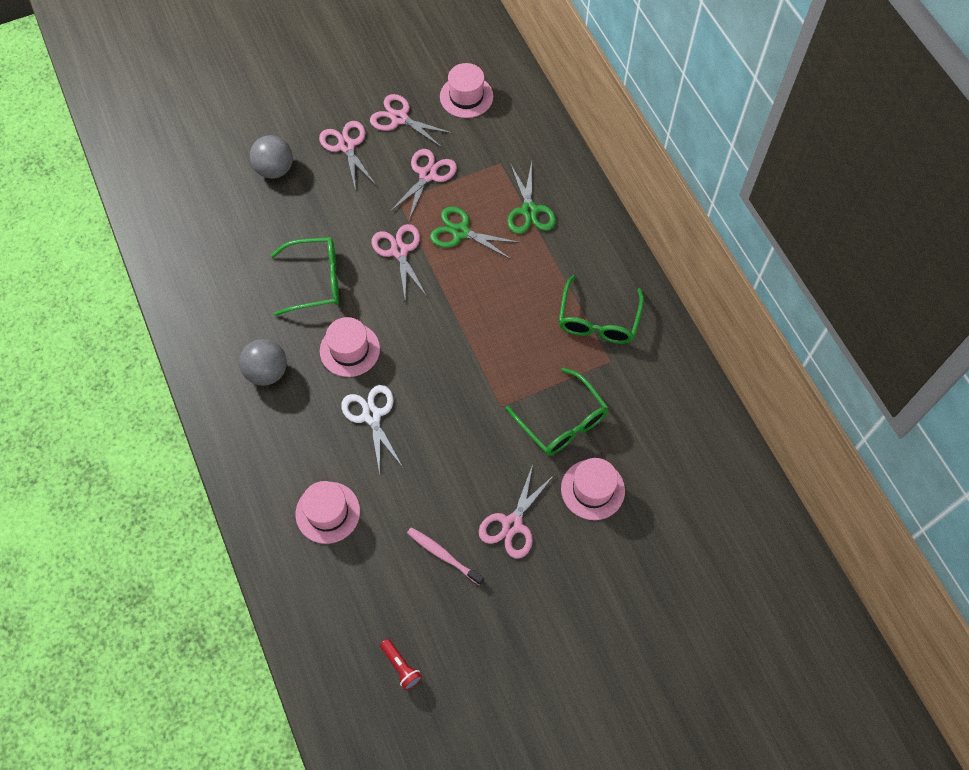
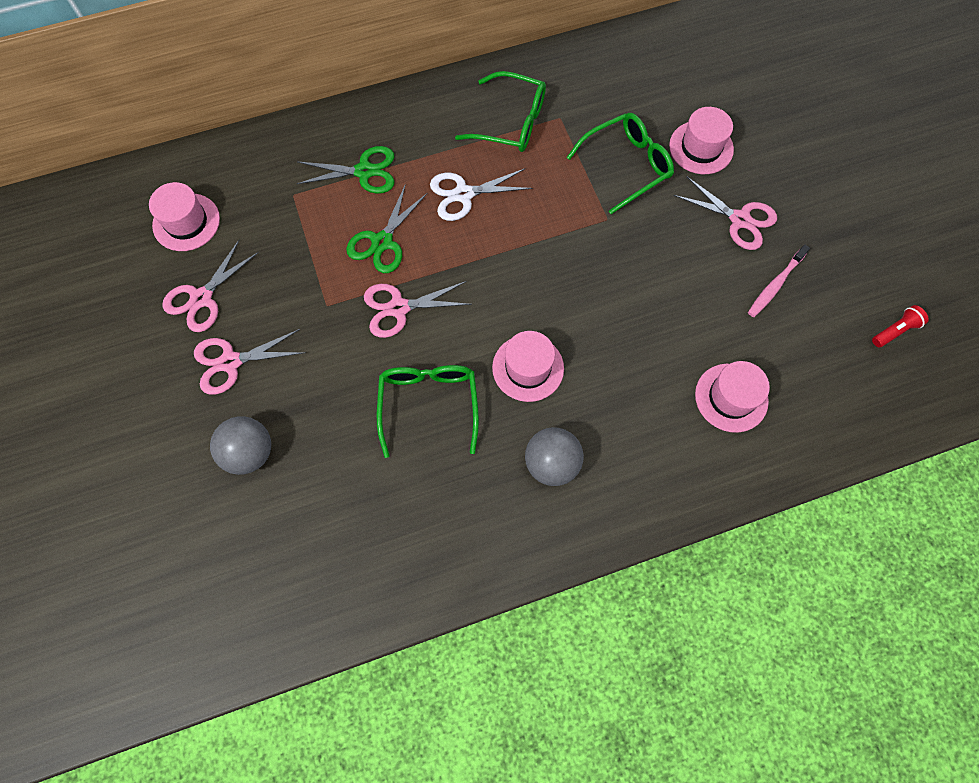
camera: 85 degrees left, 5 degrees up
(372, 415) = (614, 347): white scissors -> white scissors (463, 194)
(427, 175) = (294, 271): pink scissors -> none

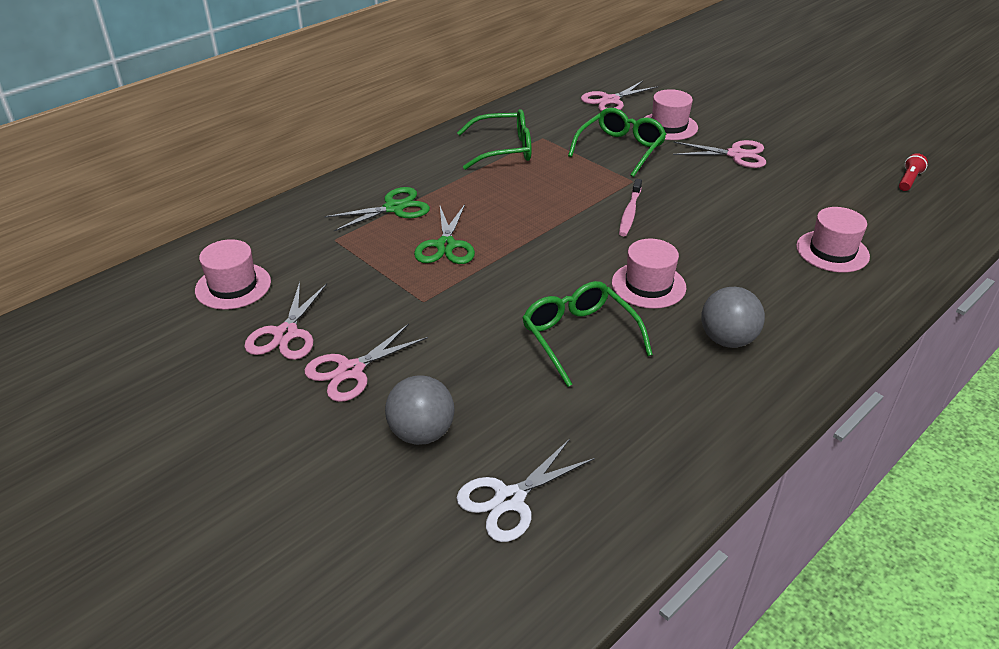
camera: 25 degrees left, 30 degrees down
(399, 308) = (496, 282): pink scissors -> pink scissors (610, 100)
(463, 194) = (497, 198): white scissors -> white scissors (509, 499)
(775, 285) = (798, 181): pink toothbrush -> pink toothbrush (630, 213)

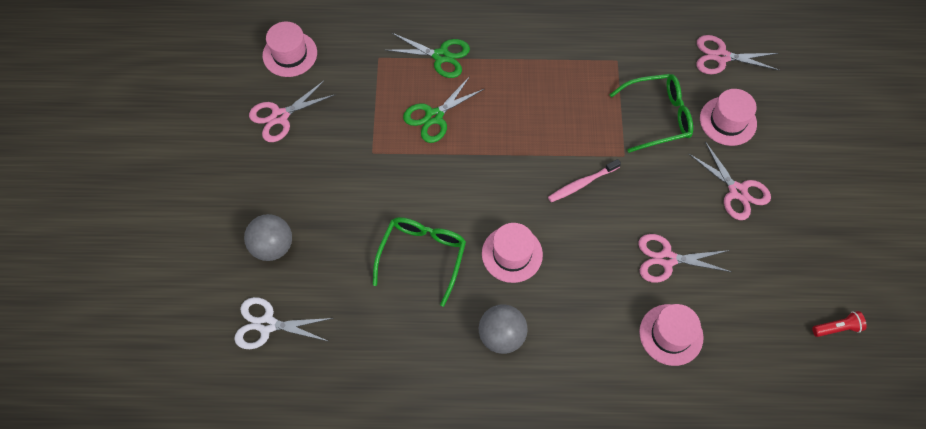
camera: 45 degrees right, 25 degrees up
(351, 371) = (284, 172): pink scissors -> pink scissors (666, 259)
(503, 149) = (575, 52): green glasses -> none

